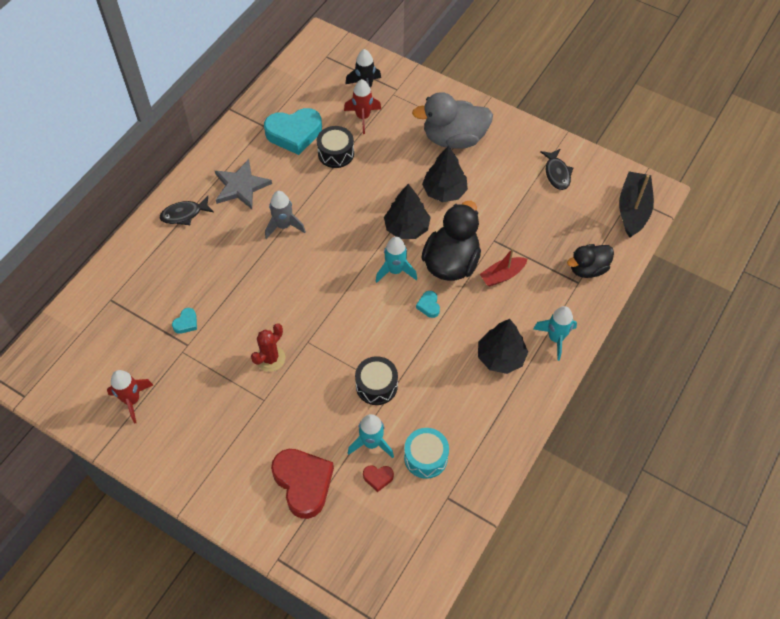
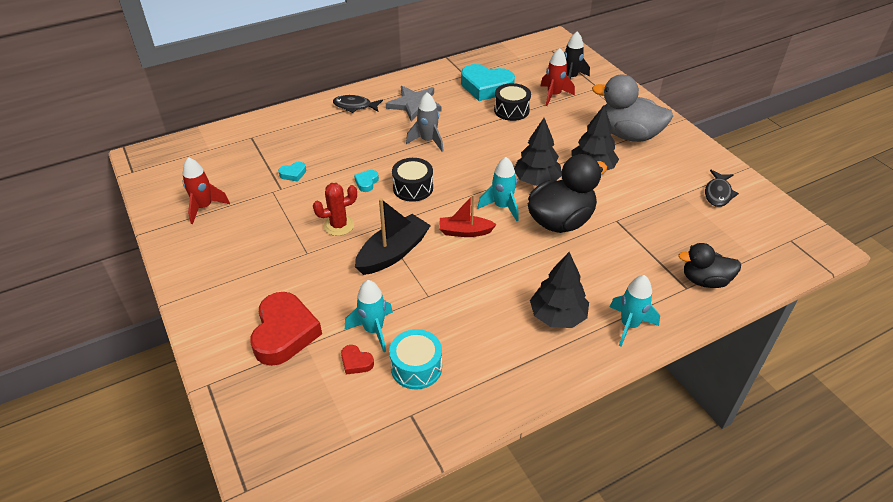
camera: 30 degrees right, 15 degrees down
(376, 386) = (415, 286): black drum -> black drum (413, 188)
(428, 306) = (514, 245): turquoise heart -> turquoise heart (366, 182)
(502, 275) = (606, 250): red boat -> red boat (465, 232)
(633, 210) = (788, 251): black boat -> black boat (393, 253)

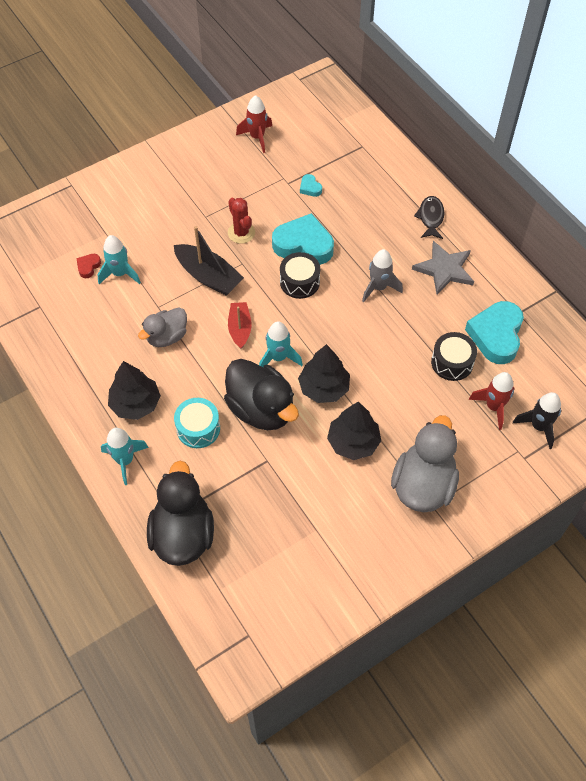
camera: 85 degrees right, 15 degrees up
(284, 333) = (117, 218): red heart -> none
(366, 182) = (304, 245): turquoise heart -> turquoise heart, size x2.30
(416, 367) = (82, 305): turquoise drum -> turquoise drum (198, 428)
(470, 289) = (167, 337): none -> grey duck
(704, 280) = (183, 534): black duck -> black duck, size x1.63
(718, 193) = (322, 570): black fish -> none

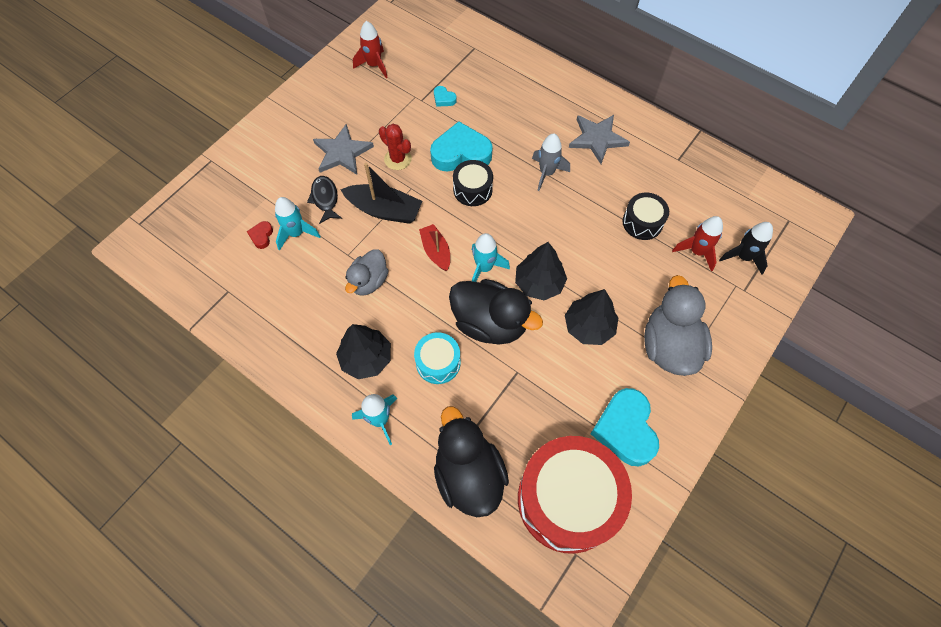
camera: 20 degrees left, 5 degrees up
(192, 212) = (342, 152): none -> grey star
(262, 586) = (568, 499): none -> red drum
(430, 217) = (564, 95): black fish -> black fish (325, 199)
(496, 335) = (669, 185): turquoise heart -> turquoise heart (625, 429)

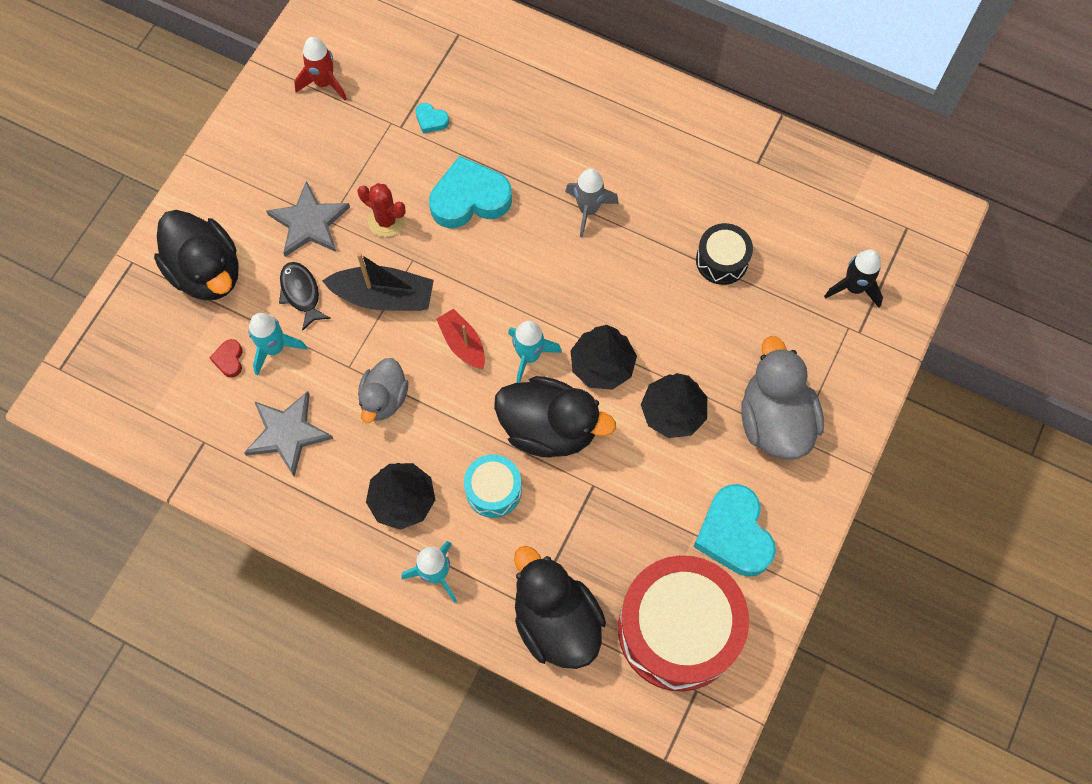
camera: 10 degrees left, 5 degrees up
(261, 174) = (207, 272): none -> black duck
(472, 189) = (494, 249): black drum -> none
(597, 139) = (647, 149): grey star -> grey star (287, 433)
(697, 252) = (795, 290): red rocket -> none

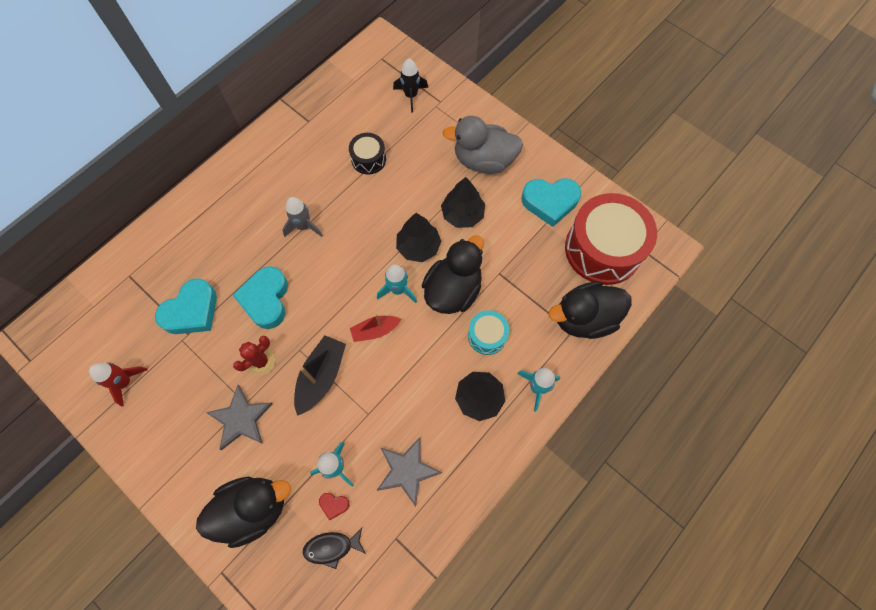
camera: 75 degrees left, 0 degrees up
(301, 293) = (297, 437): black fish -> black fish (332, 547)
(384, 399) = (400, 394): grey duck -> none
(431, 120) = (192, 311): turquoise heart -> turquoise heart, size x2.30

